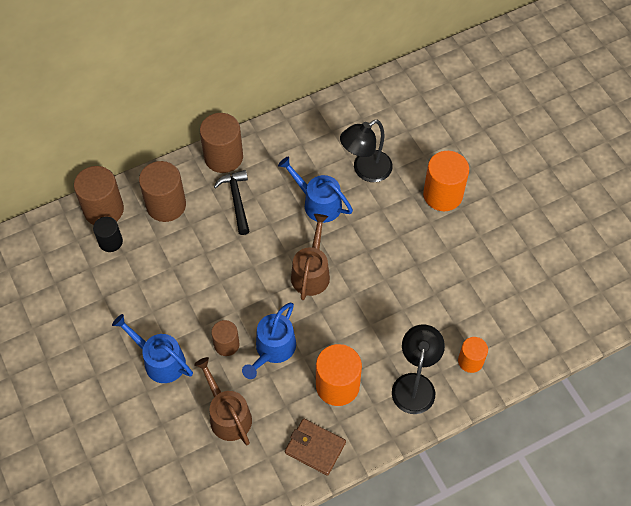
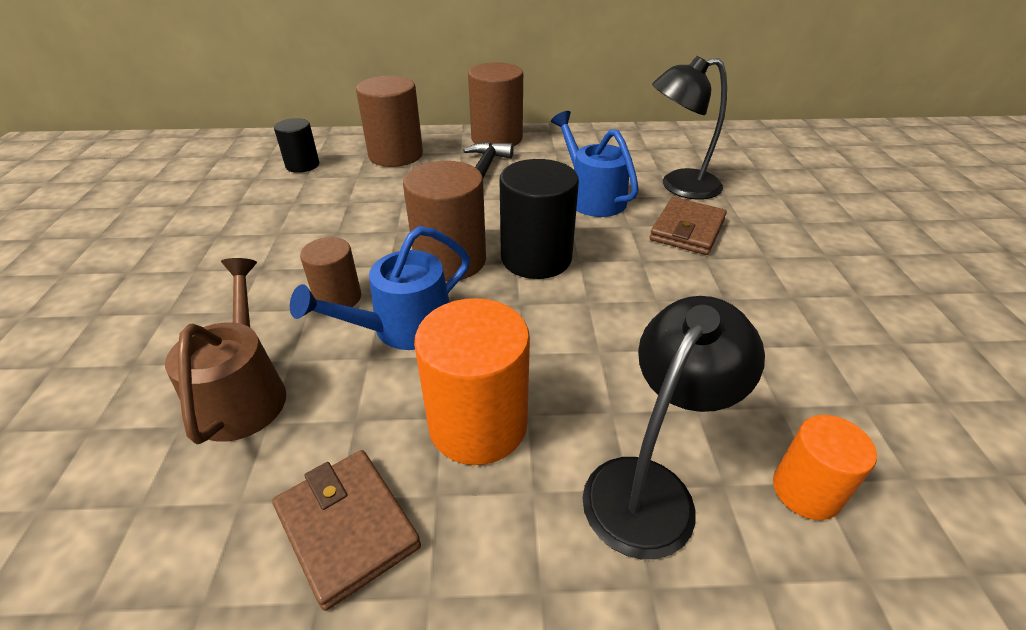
camera: 25 degrees right, 20 degrees down
(104, 210) = (324, 143): brown cylinder -> brown cylinder (450, 260)
(160, 360) = (227, 284): blue watering can -> none
(311, 272) = (536, 258): brown watering can -> black cylinder
(383, 214) = (687, 230): none -> brown wallet
(442, 195) = (797, 234): orange cylinder -> none

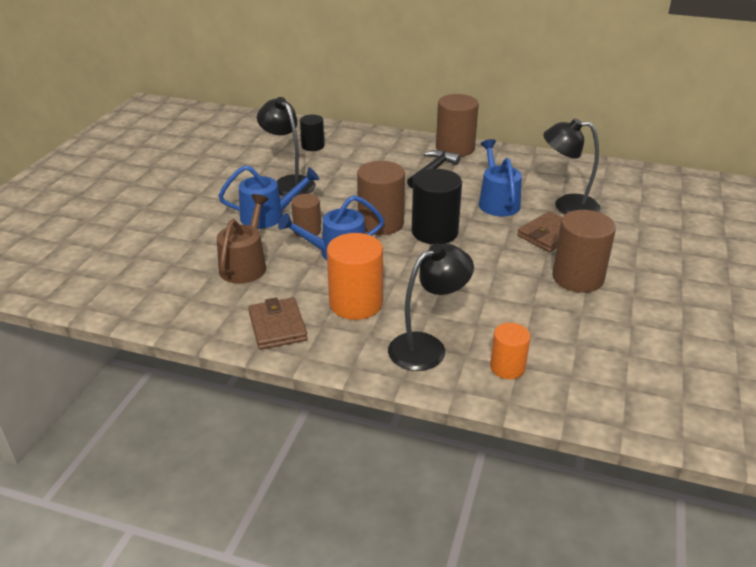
camera: 20 degrees right, 5 degrees down
(263, 286) = (268, 216): none -> blue watering can
(282, 224) = (289, 183): none -> black lamp
(396, 155) = (377, 149): brown cylinder -> brown cylinder (577, 278)

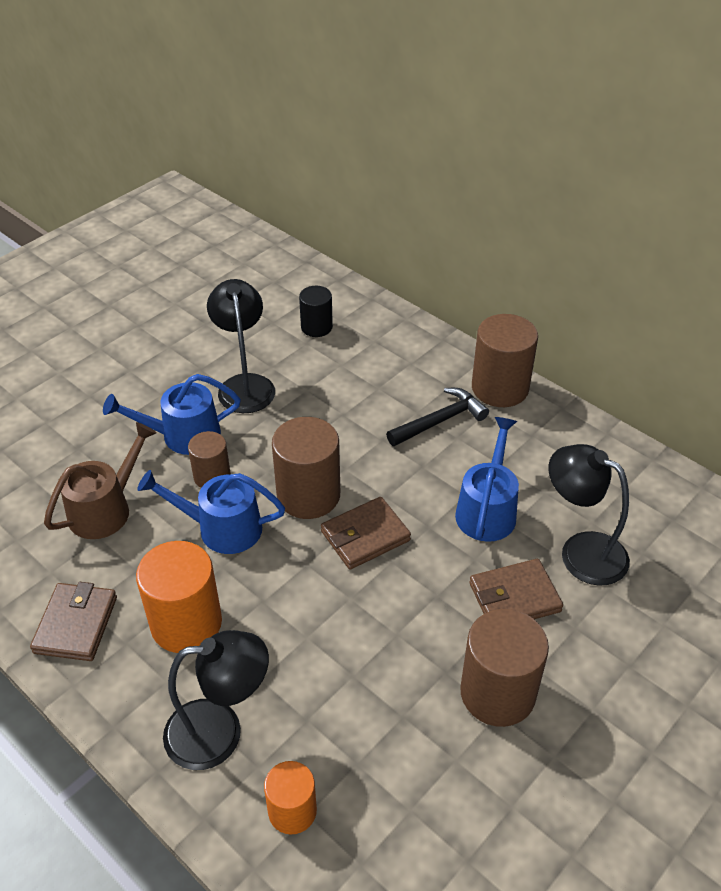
camera: 25 degrees right, 10 degrees up
(268, 216) = (183, 435): blue watering can -> blue watering can turned 150 degrees clockwise
(434, 232) = (365, 536): black cylinder -> brown wallet

